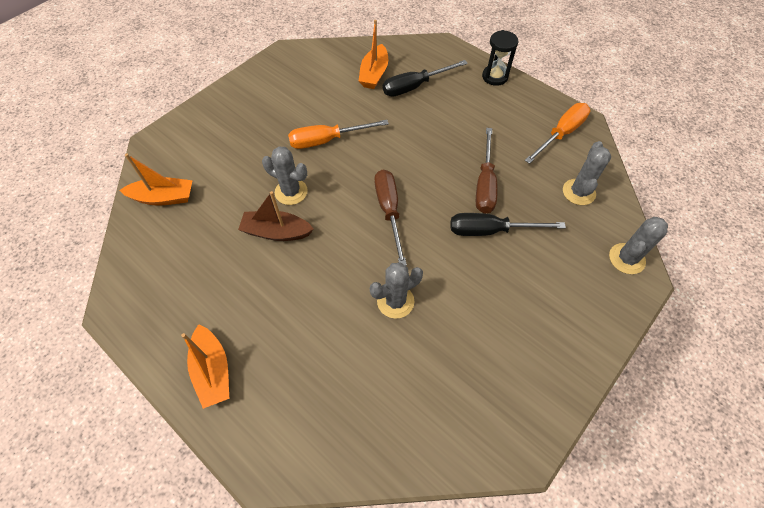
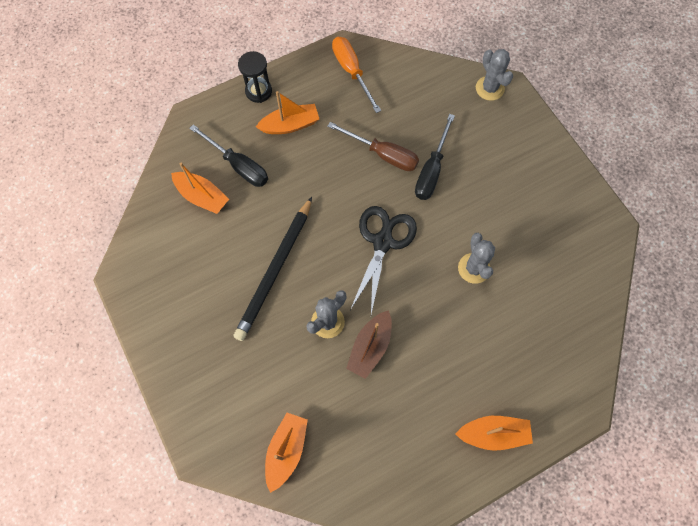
camera: 70 degrees left, 10 degrees up
(327, 140) = (275, 270): orange screwdriver -> black pencil
(389, 211) = (383, 242): brown screwdriver -> black scissors
(414, 86) = (238, 165): black screwdriver -> black screwdriver turned 45 degrees counterclockwise
(474, 107) = (290, 125): none -> orange boat
(578, 192) = (417, 89): grey cactus -> none

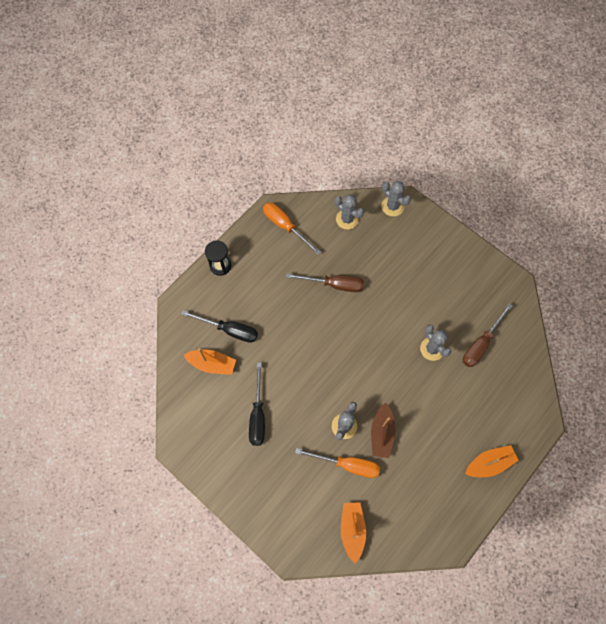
camera: 20 degrees left, 0 degrees up
(275, 270) = (290, 401): black pencil -> none
(290, 125) = (256, 284): orange boat -> none
(312, 369) = (347, 465): none -> orange screwdriver
(383, 242) = (360, 352): black scissors -> none
(428, 86) = (347, 219): none -> grey cactus
(431, 170) = (374, 285): black screwdriver -> black screwdriver (258, 415)
(538, 283) = (481, 344): none -> brown screwdriver

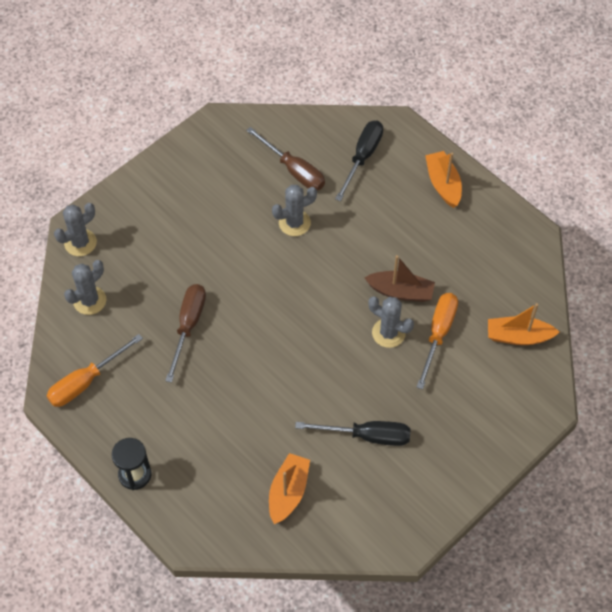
camera: 85 degrees left, 10 degrees down
(229, 330) = (239, 466): black screwdriver -> black screwdriver (362, 157)

